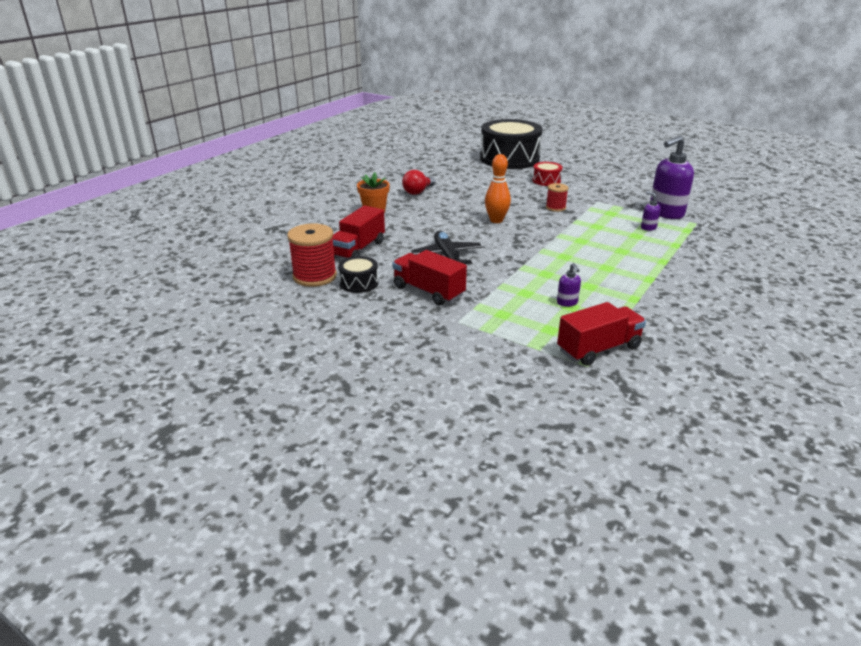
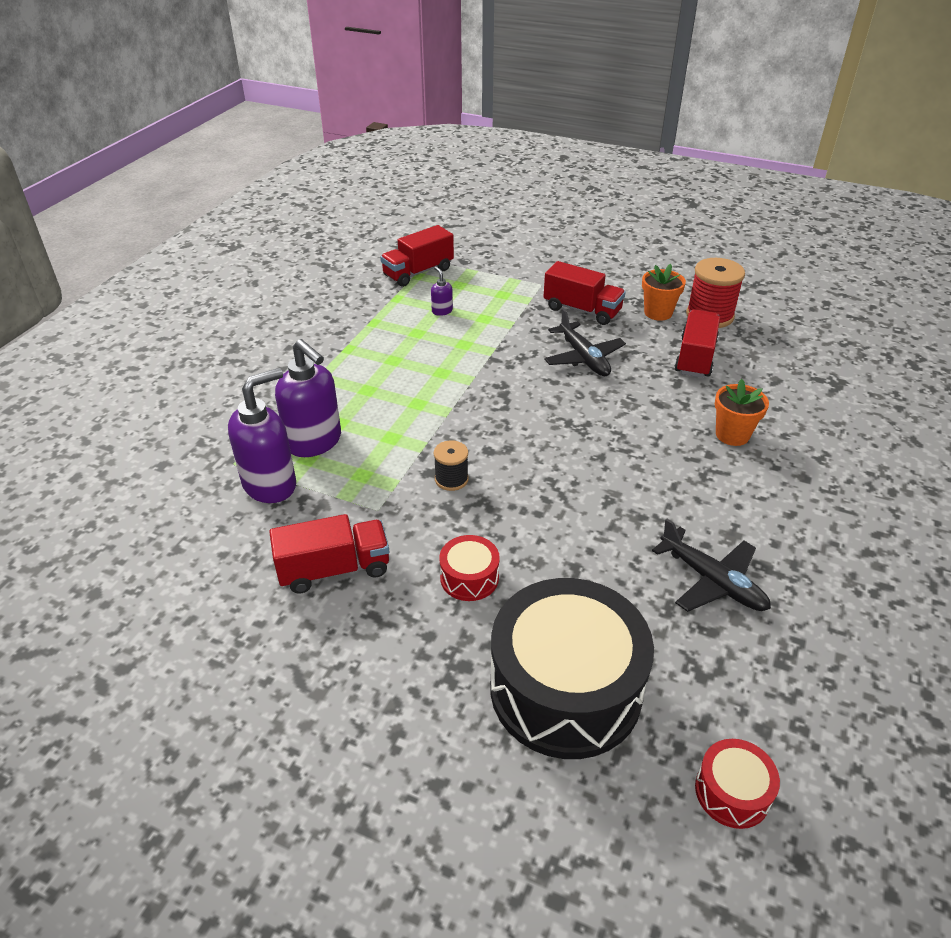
camera: 170 degrees right, 10 degrees up
(359, 283) = (658, 313): black drum -> orange flower pot
(418, 192) = (699, 501): red light bulb -> none
(432, 173) = (712, 581): none -> black plane
(460, 143) = (732, 792): none -> red drum
(496, 220) = (541, 434): orange bowling pin -> none
(555, 208) = (451, 479): red spool -> black spool
(614, 187) = (334, 569): none -> red truck
(648, 228) = (314, 442): purple soap dispenser -> purple soap dispenser, size x2.23

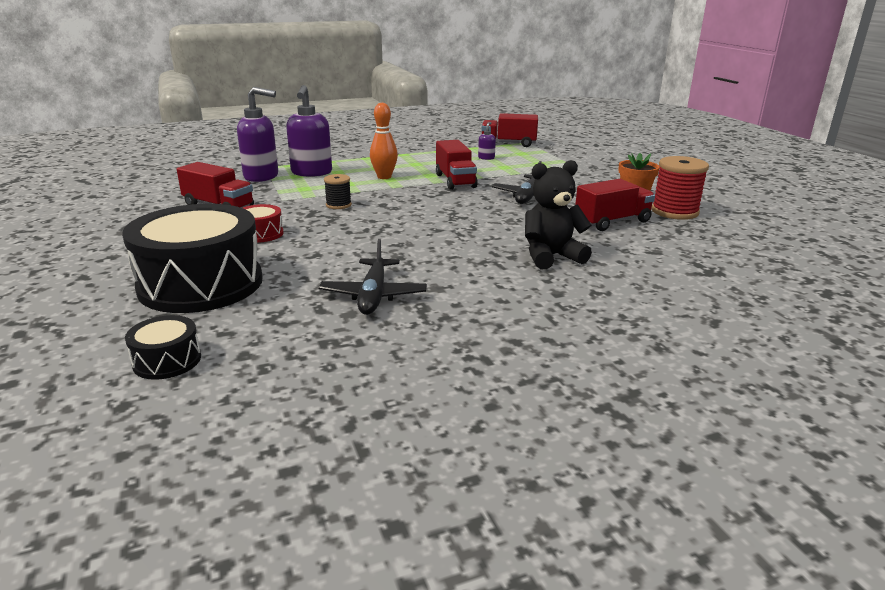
camera: 45 degrees right, 15 degrees down
(405, 402) = (384, 177): none -> orange bowling pin
(582, 310) = (578, 182): red truck -> red truck (455, 181)
(732, 435) = (551, 256): orange flower pot -> black teddy bear
(732, 792) = (167, 361): red drum -> black drum

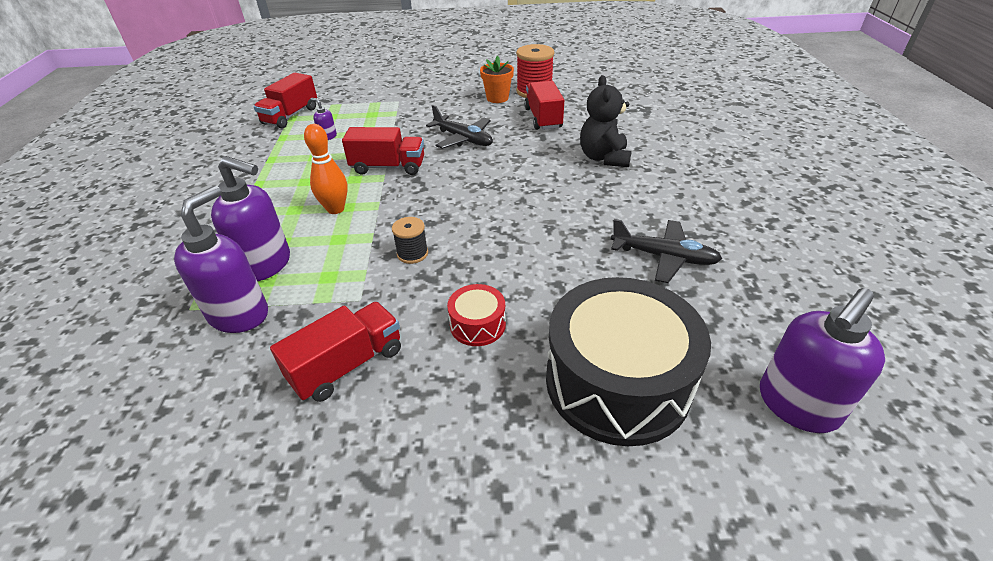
camera: 70 degrees left, 15 degrees up
(167, 361) = (796, 405): black drum -> purple soap dispenser

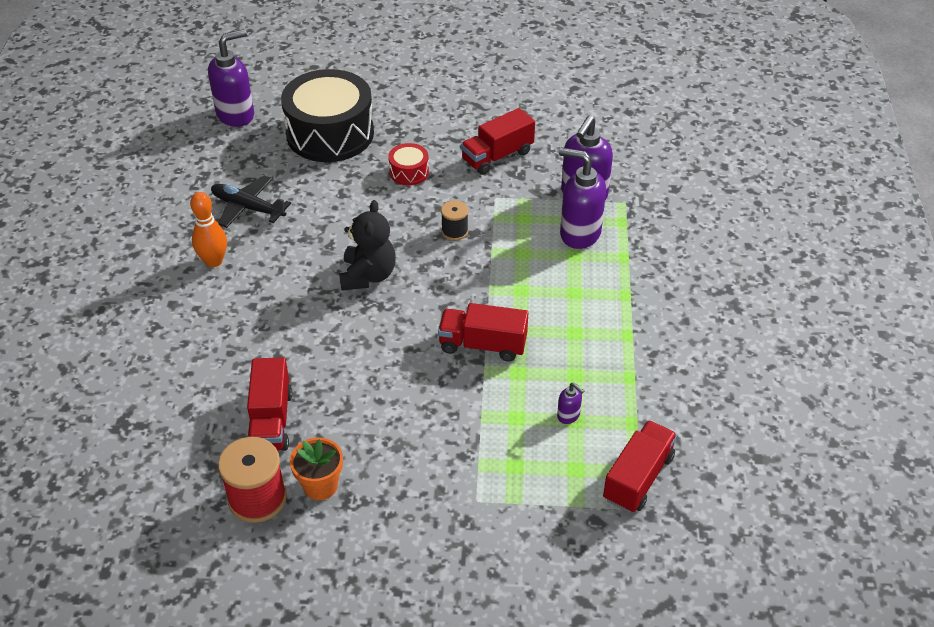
camera: 175 degrees left, 5 degrees up
(335, 209) = (532, 288): orange bowling pin -> orange bowling pin (214, 261)
(463, 139) = (388, 387): black plane -> none
(604, 158) = (232, 331): black teddy bear -> black teddy bear (368, 276)

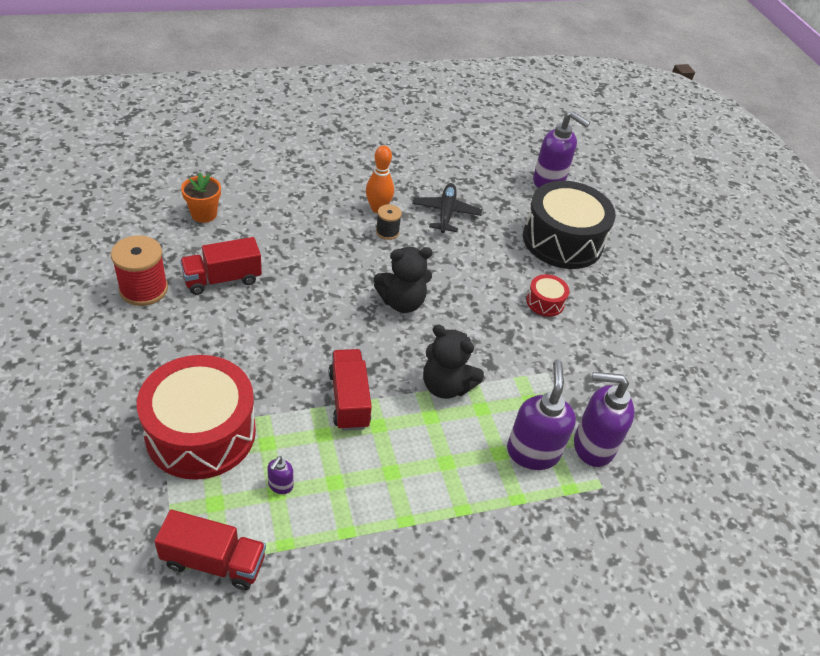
camera: 65 degrees right, 0 degrees up
(320, 485) = (162, 323): orange flower pot -> orange flower pot (204, 214)
(454, 231) = (485, 350): black spool -> black spool (387, 232)
(488, 270) = (446, 386): none -> black teddy bear
(488, 469) = (201, 432): none -> red drum
(497, 156) = (606, 363): red truck -> none

